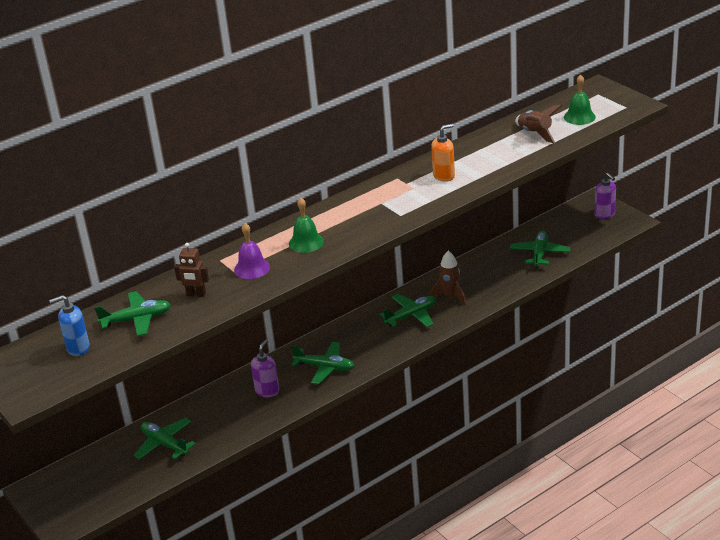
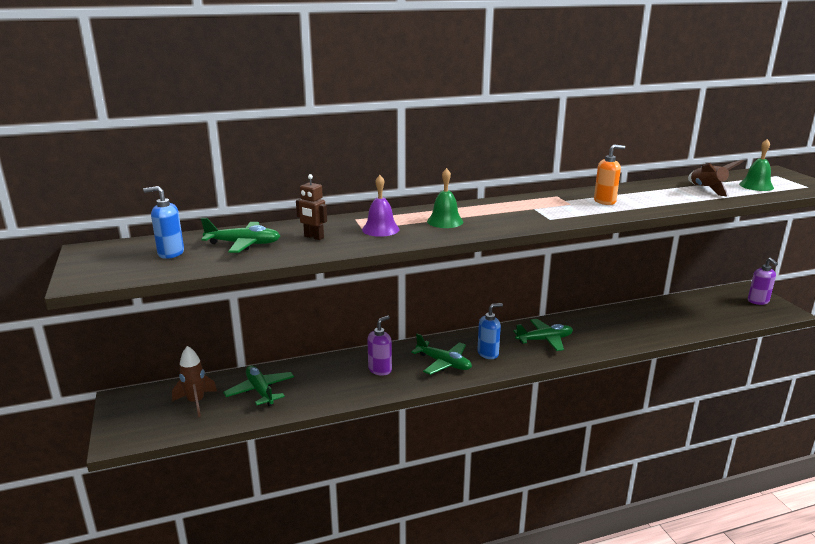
camera: 15 degrees right, 10 degrees down
(363, 345) = (488, 353): none -> blue soap dispenser
(450, 296) = (588, 333): brown rocket -> brown rocket (196, 402)
(539, 254) = (686, 318): green plane -> none

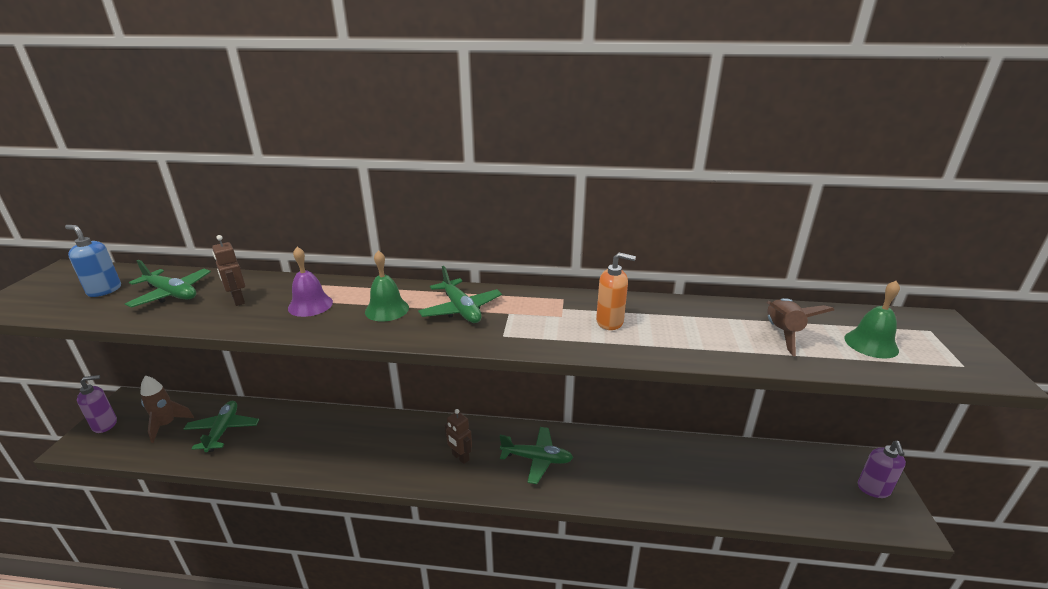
camera: 25 degrees right, 5 degrees up
(380, 370) = (341, 441): purple soap dispenser -> purple soap dispenser (105, 424)
(443, 363) = (405, 455): green plane -> green plane (461, 309)
(488, 353) = (460, 457): blue soap dispenser -> brown robot

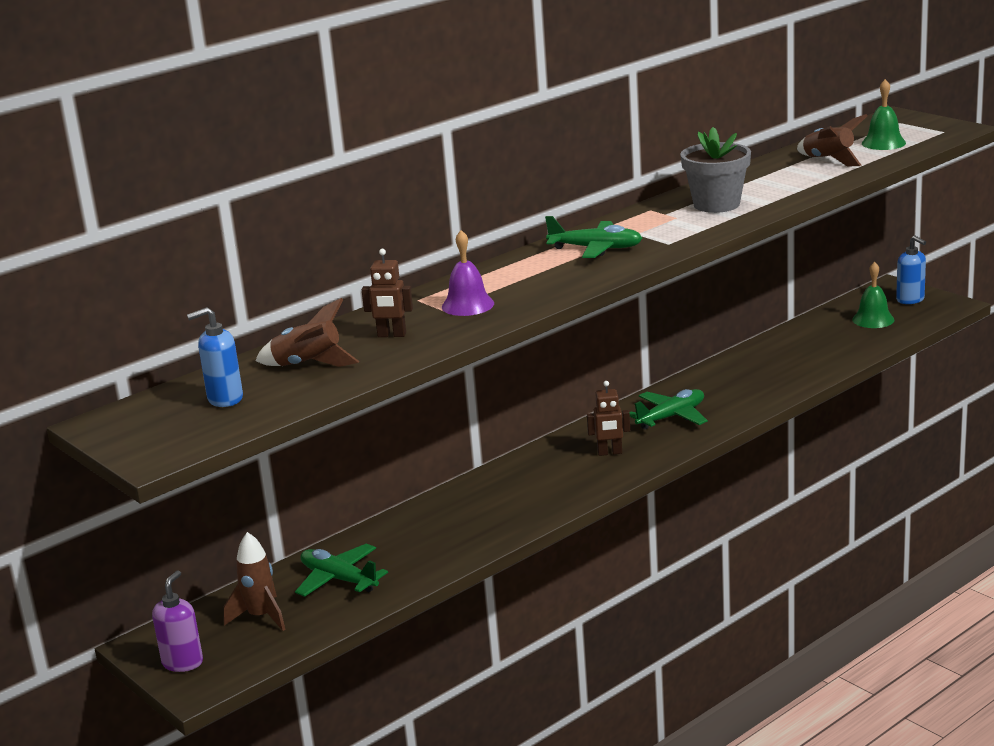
camera: 45 degrees left, 5 degrees down
(171, 294) = (308, 365): green plane -> brown rocket
(387, 309) = (540, 276): green bell -> green bell (873, 319)
(610, 322) = (716, 204): orange soap dispenser -> grey flower pot
(873, 489) = (910, 300): purple soap dispenser -> blue soap dispenser

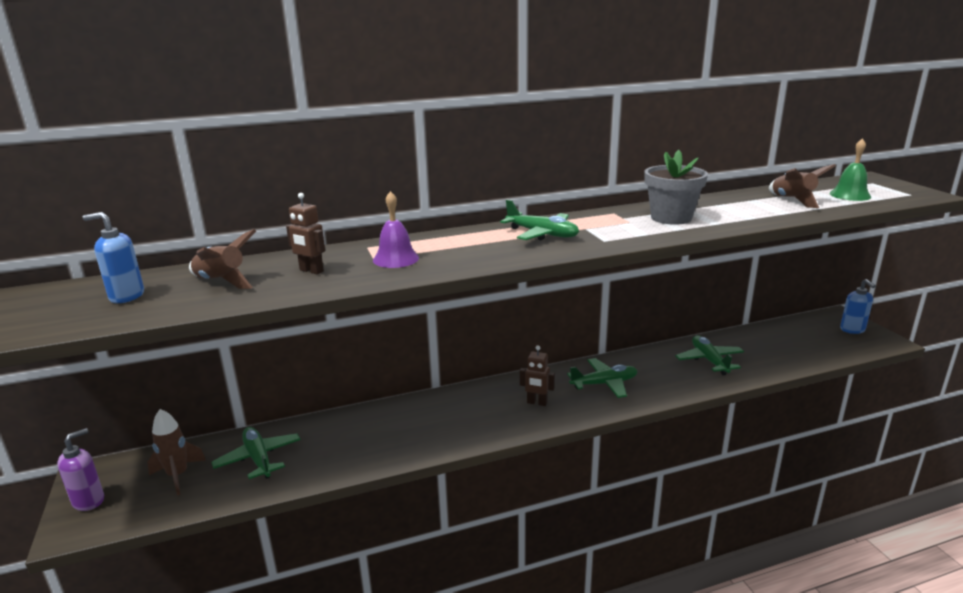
camera: 20 degrees right, 0 degrees up
(772, 367) = (709, 360): none -> green plane
(873, 319) = (813, 339): green bell -> none

